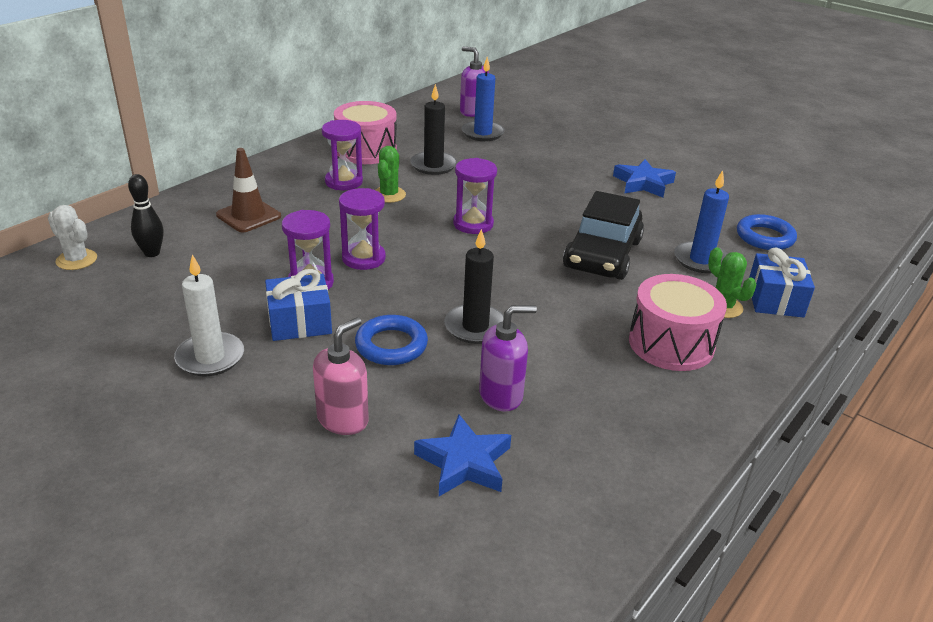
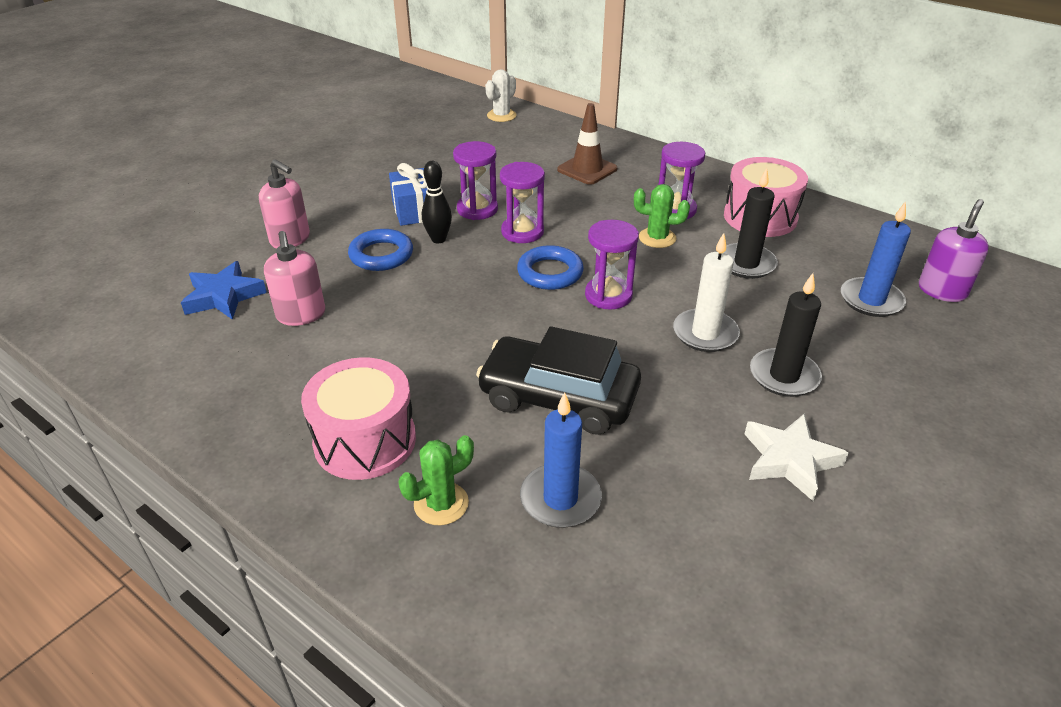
camera: 90 degrees right, 5 degrees up
(152, 253) = (515, 139): black bowling pin -> black bowling pin (438, 239)
(210, 357) = (374, 180): white candle -> white candle (705, 333)
(475, 327) = (406, 299): black candle -> black candle (784, 376)
(501, 395) = (301, 315): purple soap dispenser -> pink soap dispenser
(643, 183) = (789, 460): blue star -> white star
(765, 237) = (651, 601): blue ring -> blue ring (550, 273)
(775, 299) = (460, 572): blue gift -> none

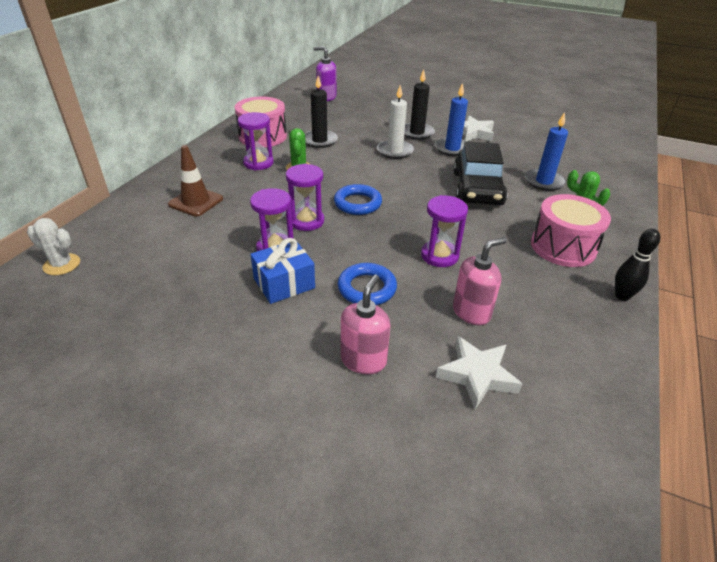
camera: 105 degrees left, 0 degrees up
(224, 296) = (477, 375): blue star -> white star
(438, 239) = (331, 261): black bowling pin -> black bowling pin (622, 296)
(608, 295) = (373, 180): purple hourglass -> purple hourglass (439, 255)
(871, 300) = (342, 112): blue candle -> blue candle (452, 149)

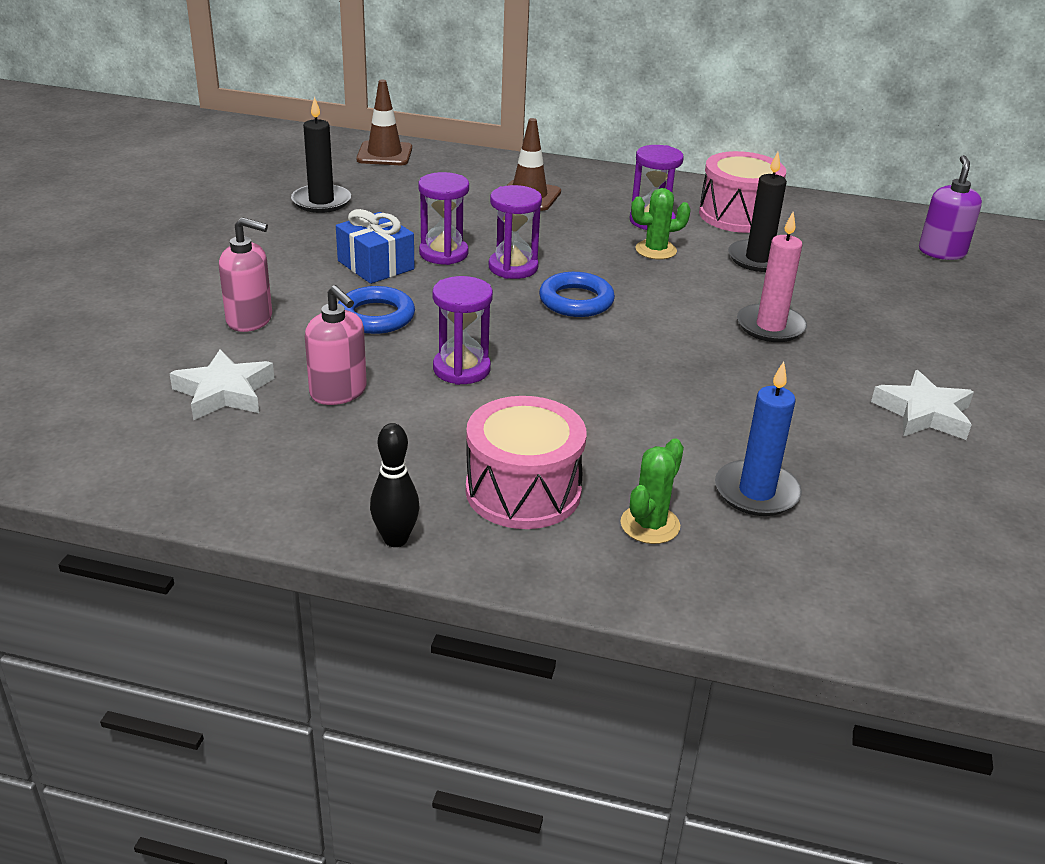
camera: 80 degrees right, 5 degrees down
(62, 264) = (384, 154): white cactus -> brown traffic cone
(395, 151) = (770, 326): white candle -> pink candle
(417, 133) = (866, 347): black candle -> black candle (321, 201)
(452, 149) = (826, 386): blue candle -> none
(477, 188) = (682, 410): black car -> none

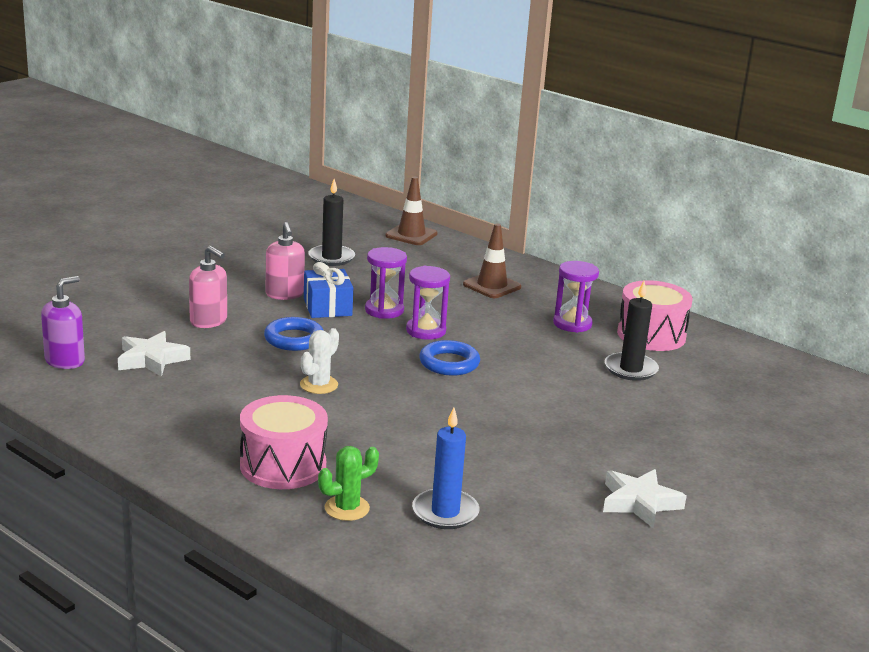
camera: 25 degrees right, 10 degrees down
(338, 392) = (223, 378): pink soap dispenser -> pink soap dispenser (284, 294)
(395, 539) = (174, 468): black bowling pin -> none
(461, 369) = (319, 385): purple hourglass -> white cactus
(656, 250) = (551, 344): green cactus -> none
(770, 326) = (583, 416): pink candle -> none
(941, 252) = (805, 401): purple soap dispenser -> purple soap dispenser (65, 361)

